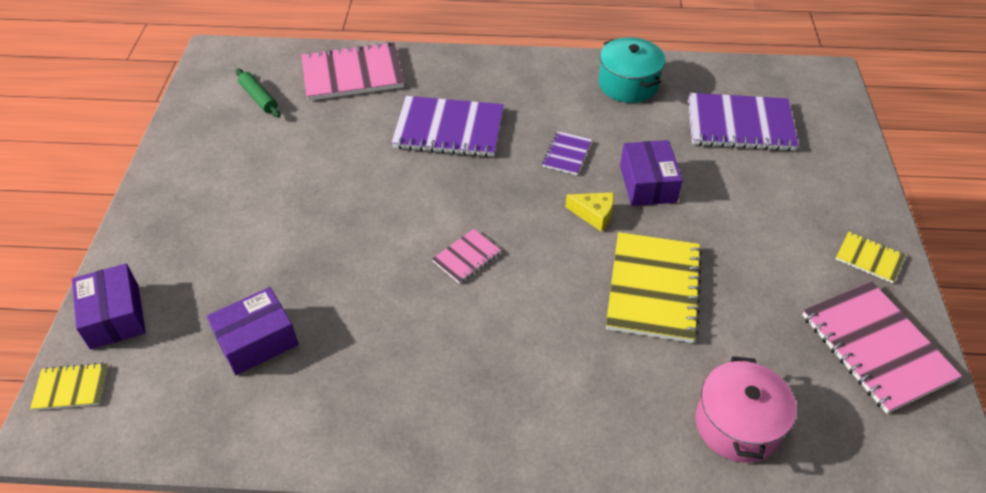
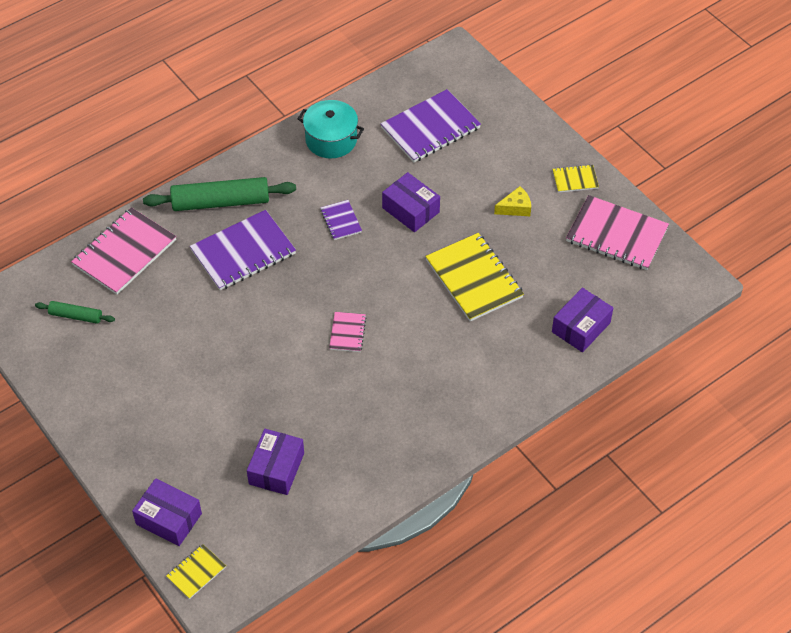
camera: 40 degrees left, 5 degrees up
(474, 80) = (221, 202): none -> green rolling pin
(594, 215) = (397, 253): yellow cheese -> yellow cheese (515, 208)
(737, 424) = (581, 327): pink pot -> purple box

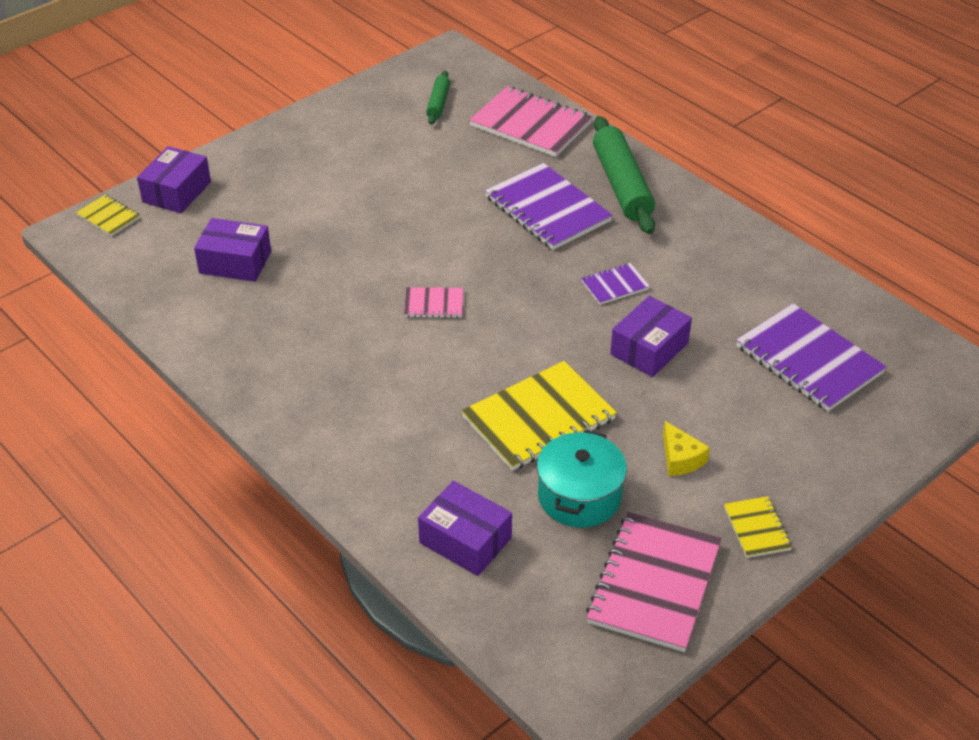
camera: 85 degrees right, 10 degrees down
(331, 140) = (753, 266): turquoise pot -> turquoise pot (579, 496)

